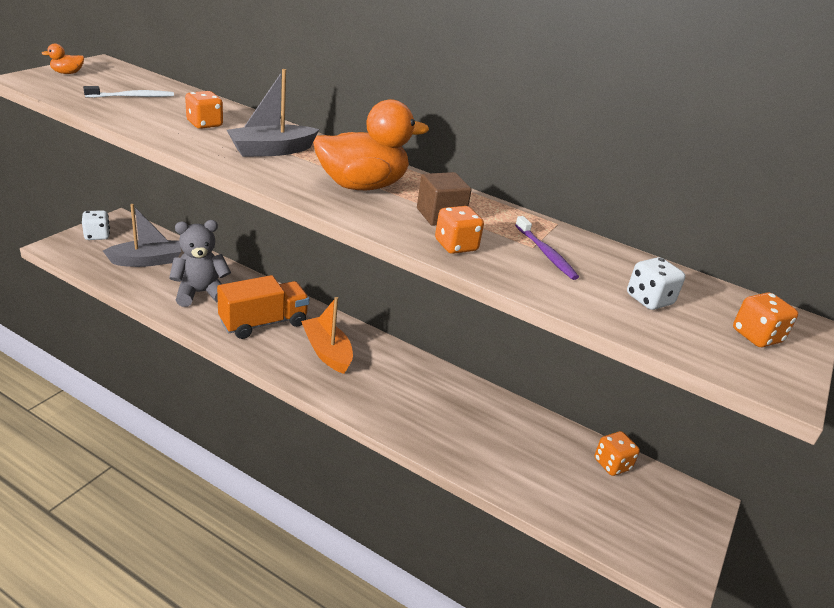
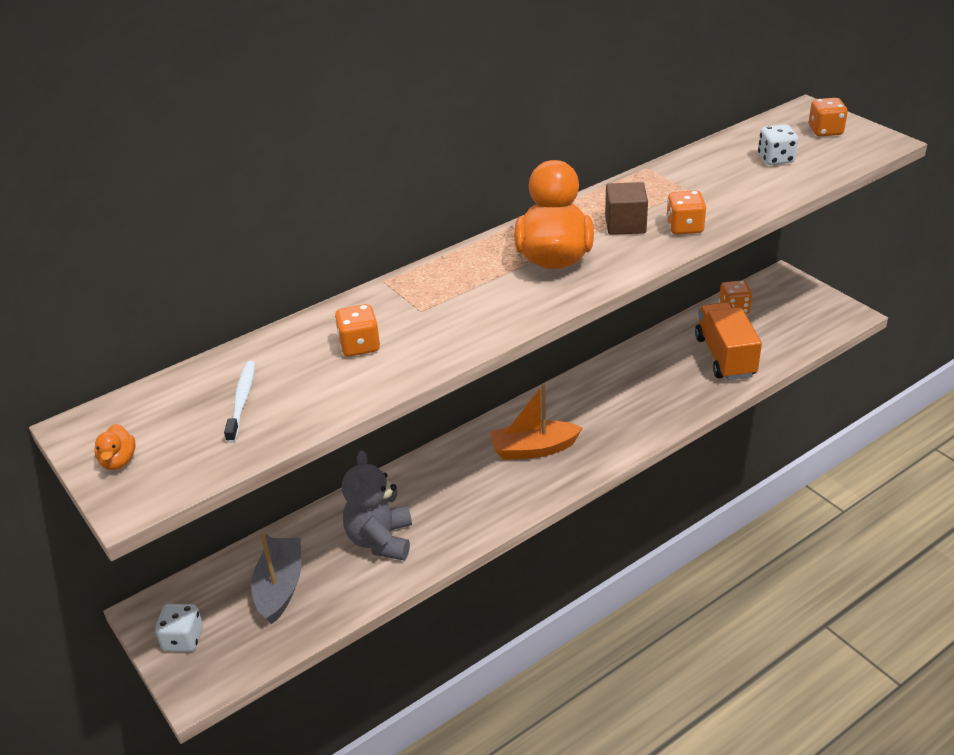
camera: 60 degrees left, 5 degrees up
(263, 323) = (463, 491): orange truck -> orange truck (725, 356)
(271, 150) = (452, 304): grey boat -> none
(545, 253) = (700, 186): purple toothbrush -> none

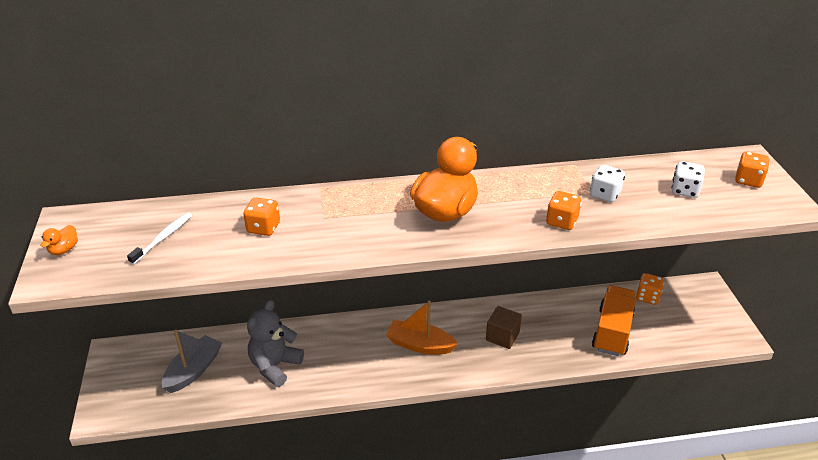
camera: 25 degrees right, 0 degrees up
(183, 639) = (117, 379): white dice -> white dice (604, 194)
(625, 224) = (519, 204): brown cube -> brown cube (502, 336)

